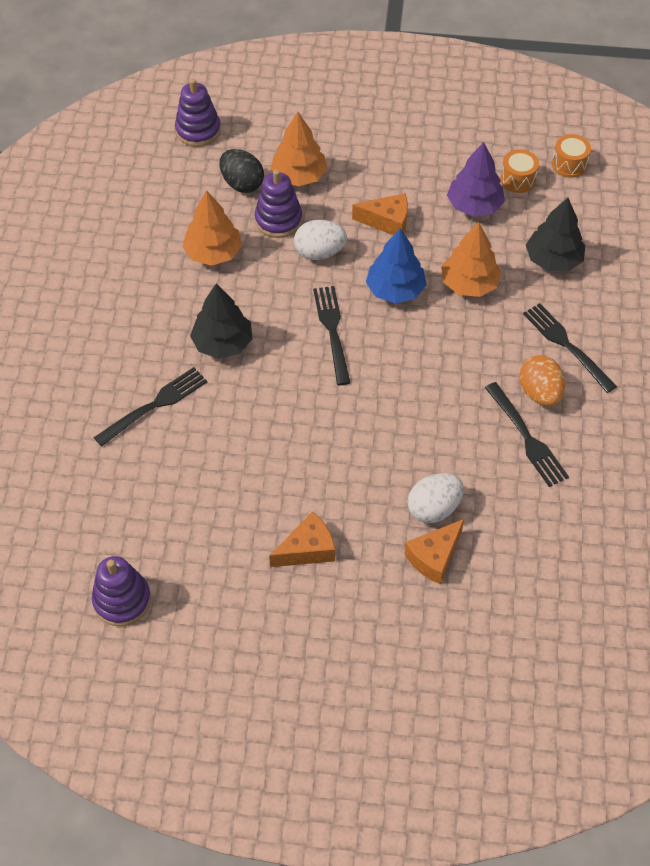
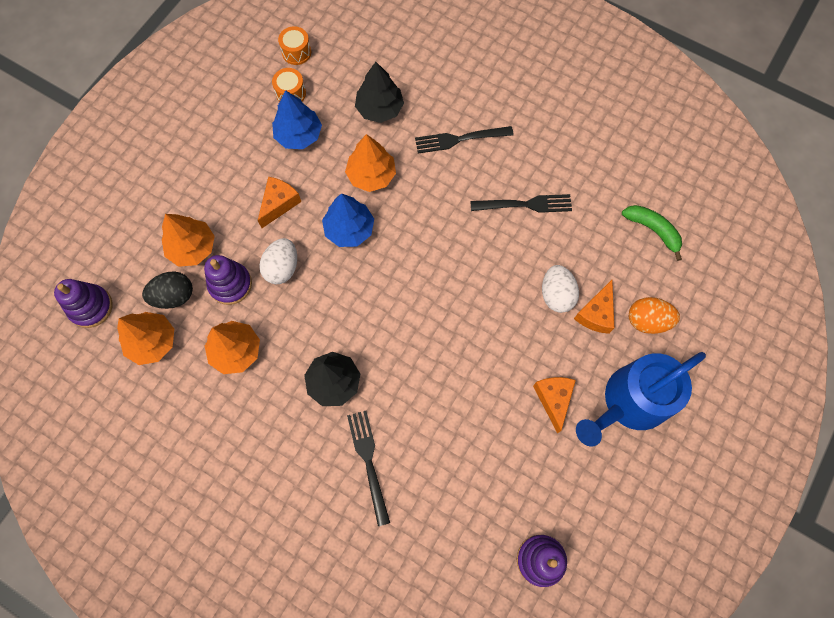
camera: 65 degrees left, 15 degrees up
(189, 188) = (152, 342): none -> orange tree
(332, 331) = (365, 293): black fork -> none
(344, 630) = (630, 402): none -> blue watering can
(434, 557) = (596, 313): orange cheese -> orange cheese turned 45 degrees clockwise
(474, 205) = (298, 135): purple tree -> blue tree
(539, 393) = (492, 177): orange egg -> orange egg (647, 321)
(579, 582) = (653, 230): none -> green banana

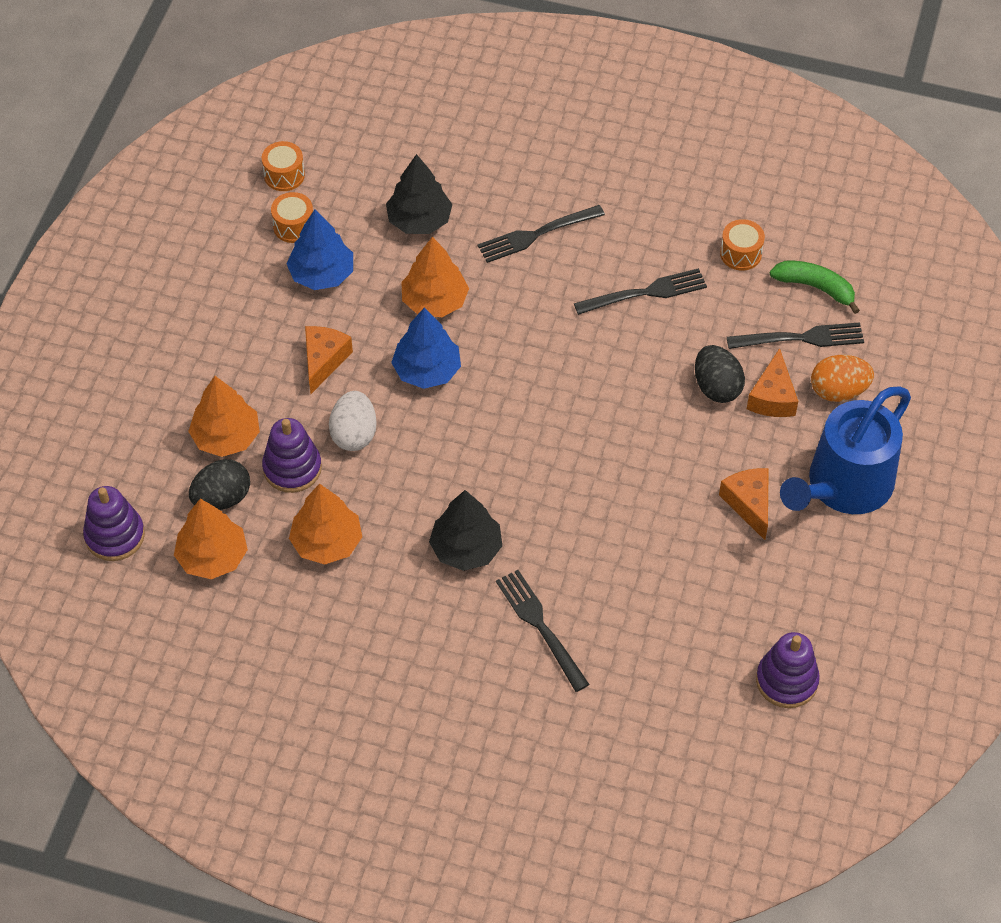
camera: 15 degrees left, 15 degrees down
(556, 295) = (716, 387): white egg -> black egg
(604, 189) = (740, 253): none -> orange drum
(630, 269) = (800, 338): none -> black fork

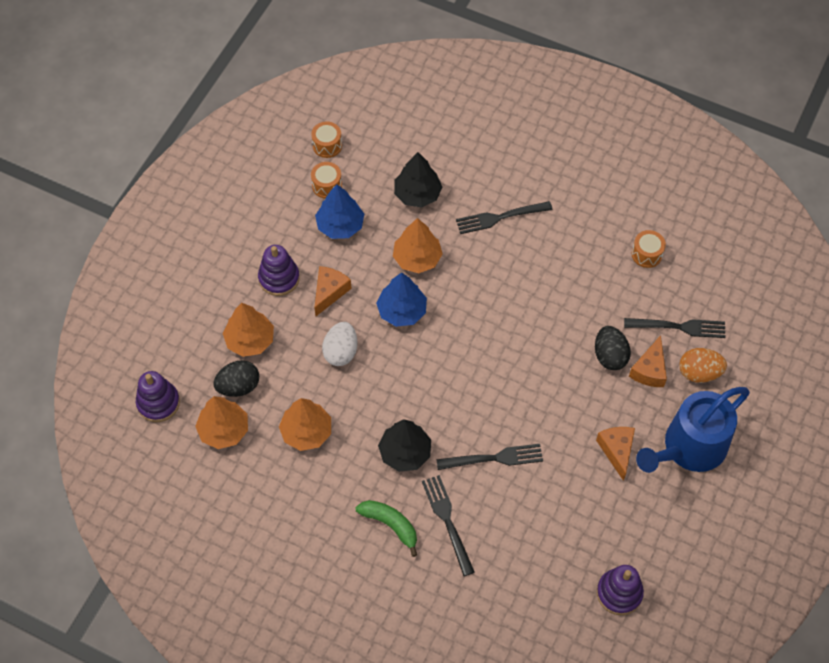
camera: 10 degrees right, 5 degrees up
(292, 468) = (292, 371): purple stacking toy -> purple stacking toy (279, 278)
(645, 293) = (571, 274): black fork -> black fork (494, 458)
(815, 287) = (697, 289): green banana -> green banana (390, 525)

